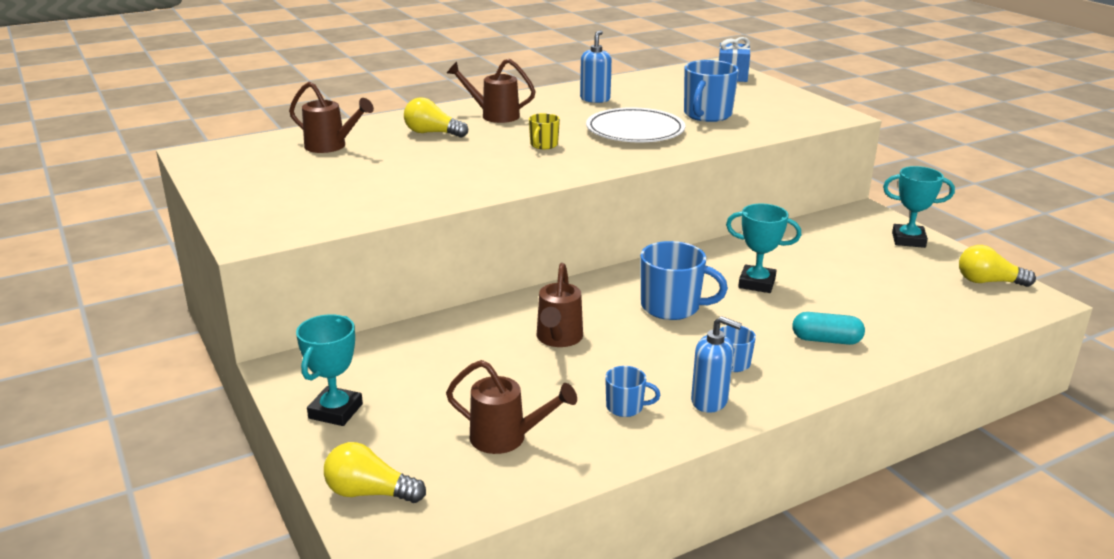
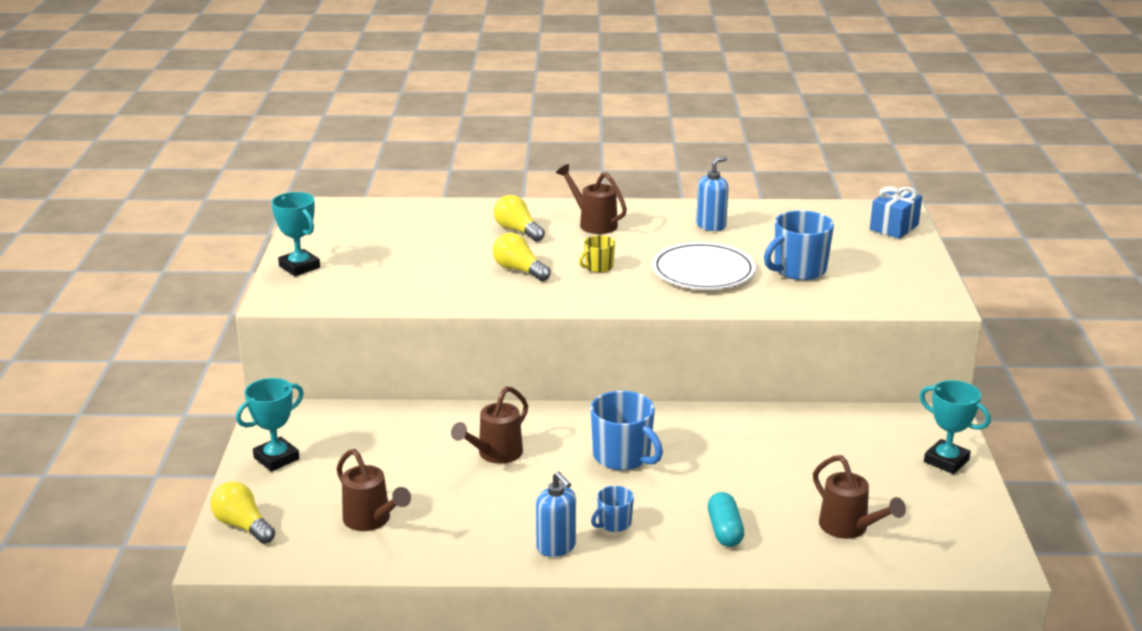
camera: 30 degrees right, 0 degrees up
(331, 146) = (420, 225): brown watering can -> brown watering can (849, 528)
(625, 407) = (484, 528): blue mug -> none
(756, 283) = (728, 458): turquoise trophy -> turquoise trophy (299, 267)
(826, 340) = (724, 530): turquoise capsule -> turquoise capsule turned 45 degrees clockwise
(988, 282) = (970, 529): yellow light bulb -> yellow light bulb (519, 270)

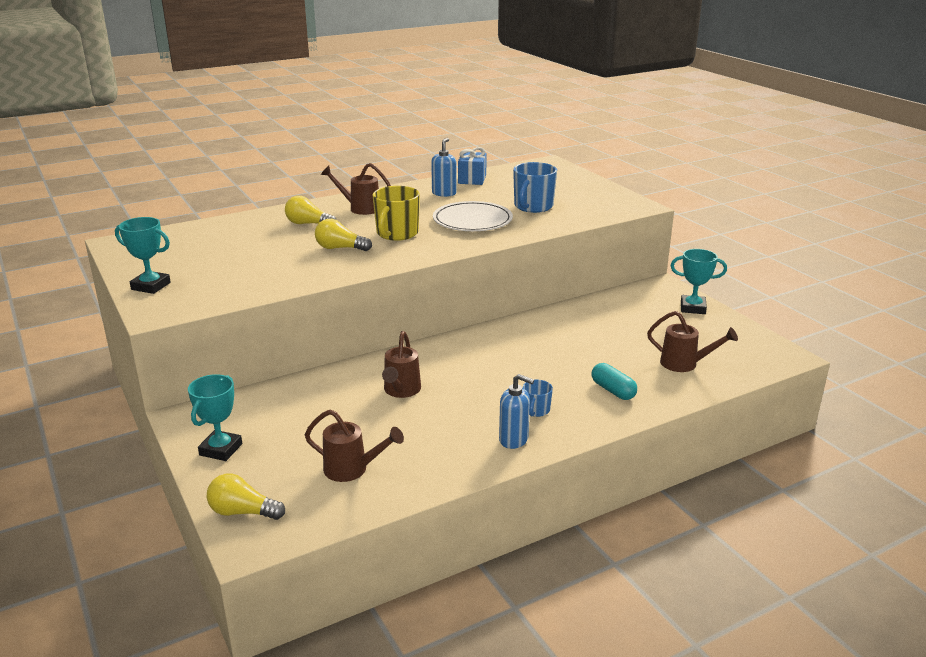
camera: 30 degrees left, 0 degrees up
(598, 267) = (397, 234): yellow mug -> yellow mug, size x1.87
(623, 456) = (494, 364): blue mug -> none
(894, 227) = (559, 172): blue gift -> blue gift (472, 179)

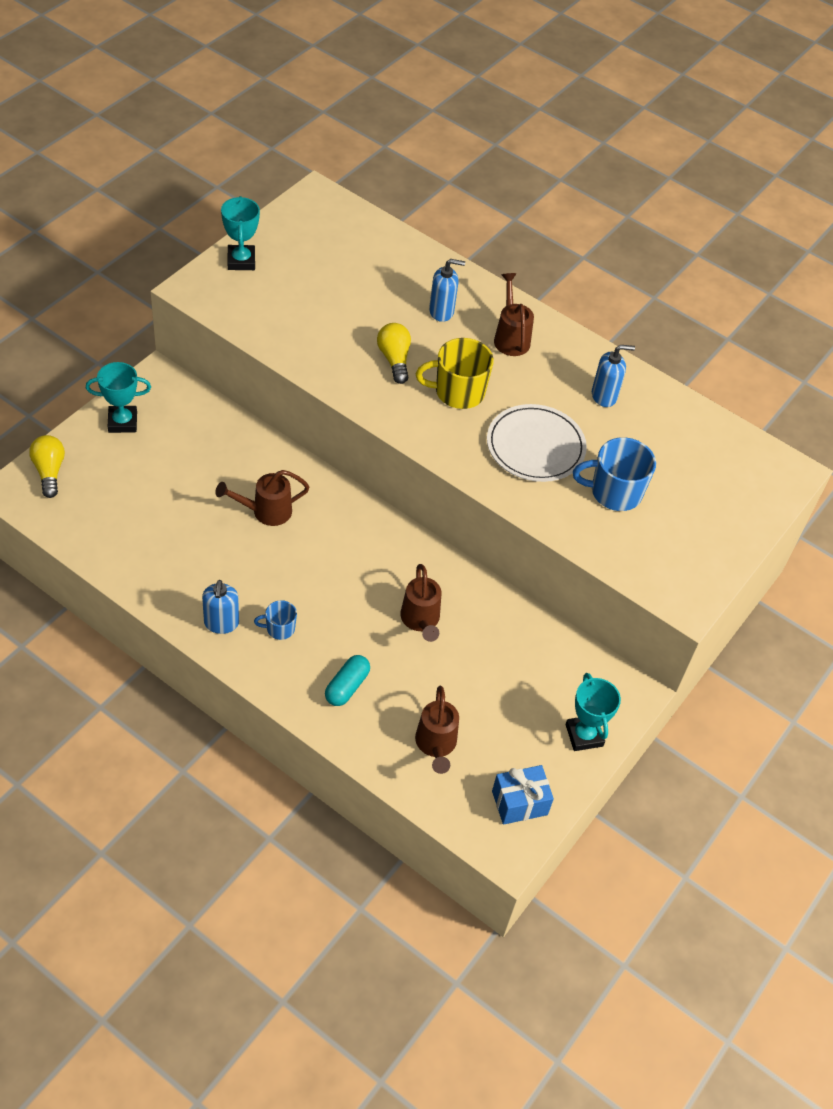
camera: 60 degrees right, 25 degrees up
(308, 224) = (441, 311): yellow light bulb -> blue soap dispenser
(352, 469) = (129, 519): brown watering can -> brown watering can (420, 620)
(472, 179) = (671, 408): blue gift -> blue gift (519, 803)

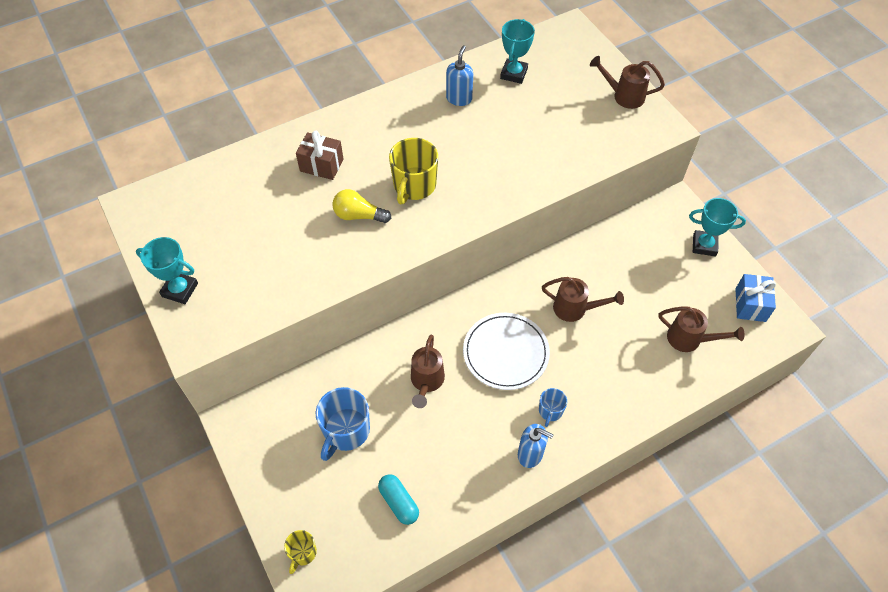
camera: 60 degrees left, 5 degrees up
(49, 471) = (303, 553): yellow light bulb -> yellow mug
(122, 422) = (273, 468): turquoise trophy -> turquoise trophy (514, 74)
(347, 686) = (621, 381): turquoise capsule -> turquoise capsule (399, 502)
(441, 311) = (321, 165): blue soap dispenser -> brown gift
(510, 337) = (373, 131): brown watering can -> brown watering can (624, 96)
(535, 446) = (491, 157): white plate -> white plate (505, 352)
(614, 492) = (553, 128): blue mug -> blue mug (346, 431)

